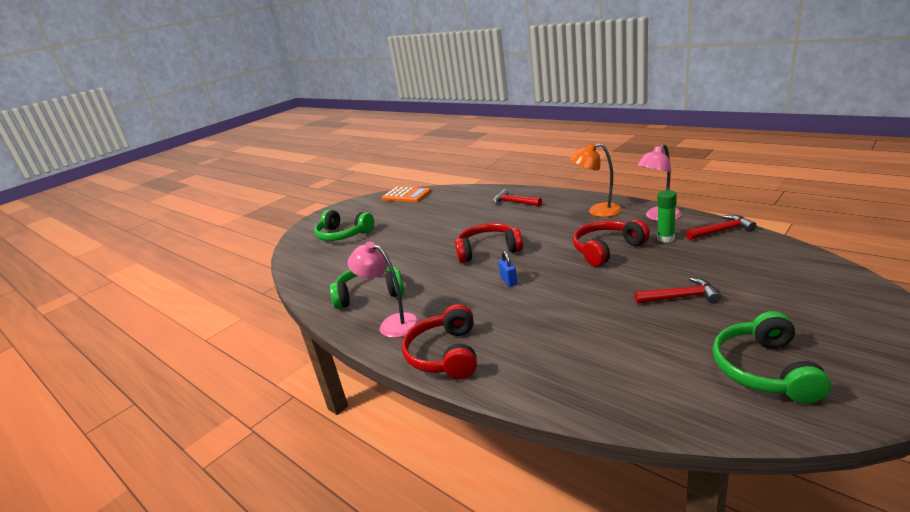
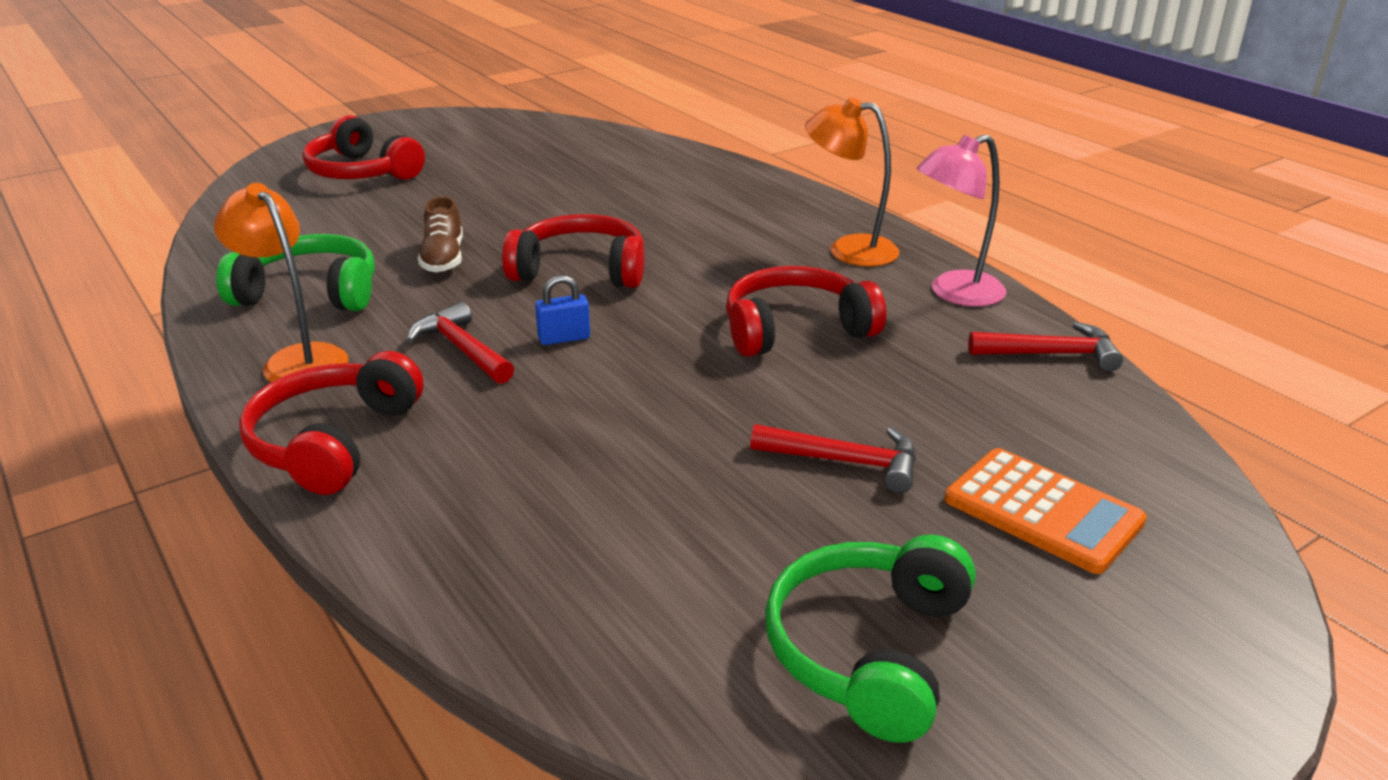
camera: 10 degrees right, 5 degrees up
(343, 235) = (362, 172): green headphones -> red headphones
(392, 324) = (297, 359): pink lamp -> orange lamp
(406, 195) = (533, 127): orange calculator -> orange calculator (1043, 511)
(419, 262) = (443, 258): none -> brown shoe
(508, 281) = (564, 338): blue padlock -> blue padlock turned 75 degrees clockwise
(514, 202) = (711, 191): red hammer -> red hammer (462, 349)
(665, 238) = (927, 339): green glue stick -> none

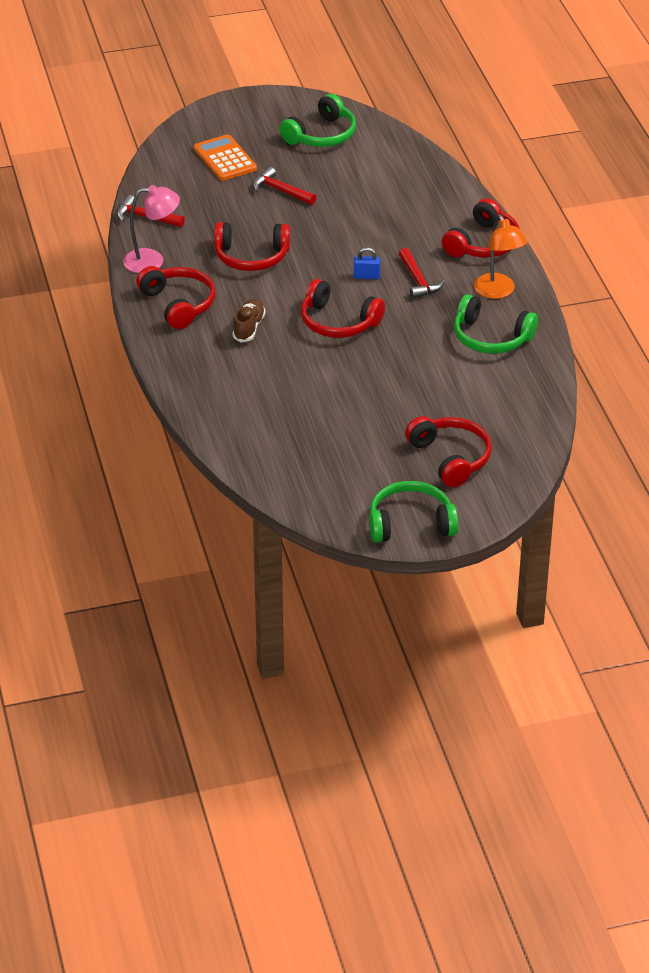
camera: 160 degrees left, 10 degrees up
(402, 126) = (410, 523): none -> green headphones
(443, 258) = (412, 349): brown shoe -> brown shoe (249, 327)
(848, 250) = (178, 304): orange lamp -> red headphones

